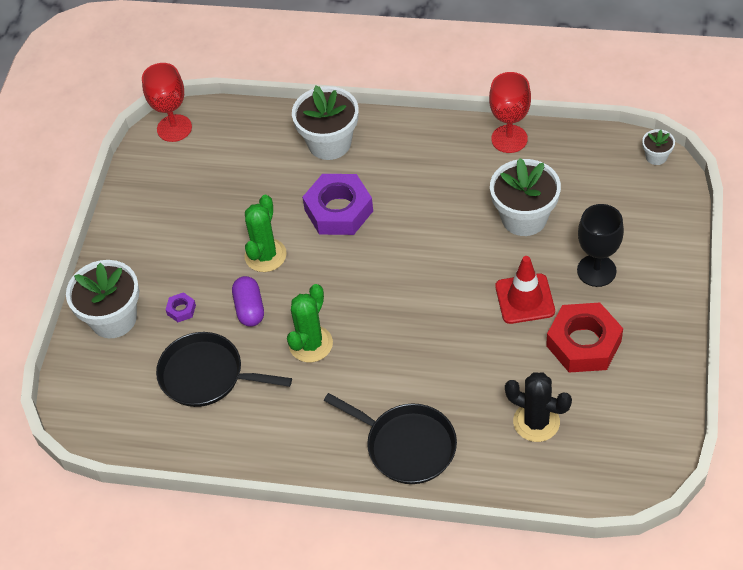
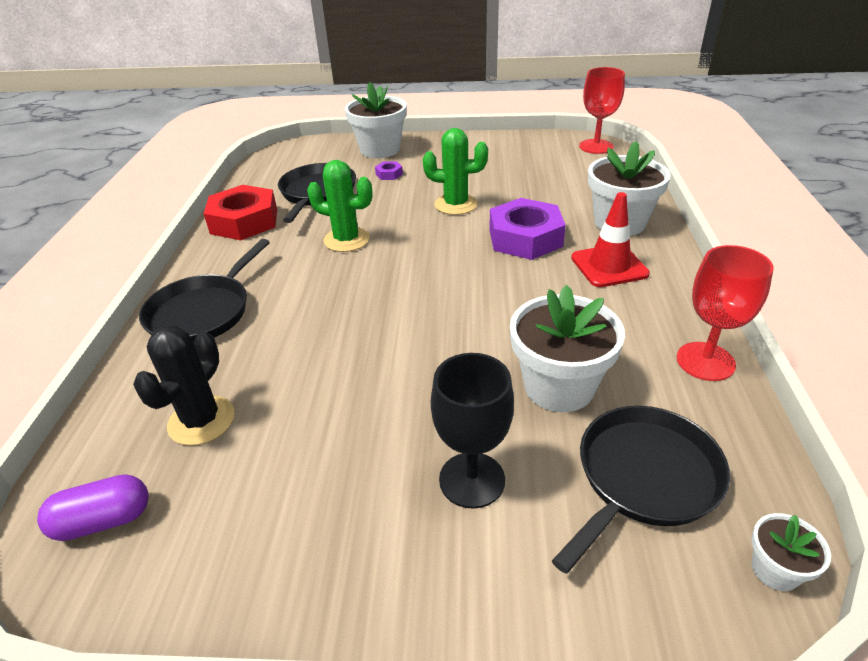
camera: 80 degrees right, 15 degrees down
(249, 308) = (390, 204): purple capsule -> purple capsule (103, 521)
(525, 299) = (410, 396): red traffic cone -> red traffic cone (609, 266)
(583, 343) = (328, 468): red nut -> red nut (244, 221)
(599, 192) = (644, 478): none -> black pan

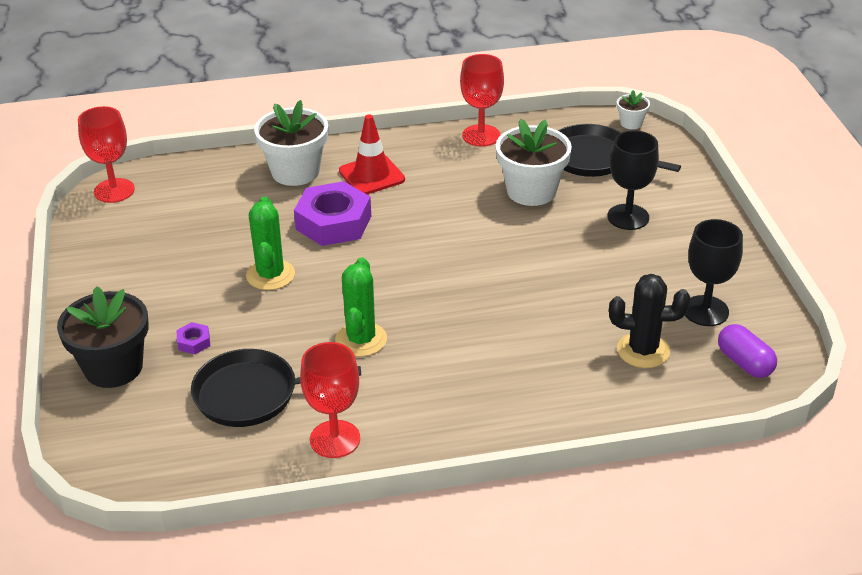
camera: 105 degrees left, 0 degrees up
(203, 312) = (517, 404): black pan -> none
(224, 510) = (705, 311): none -> black goblet
(244, 221) = (335, 439): red nut -> red goblet
(380, 150) = (113, 367): white flower pot -> black flower pot

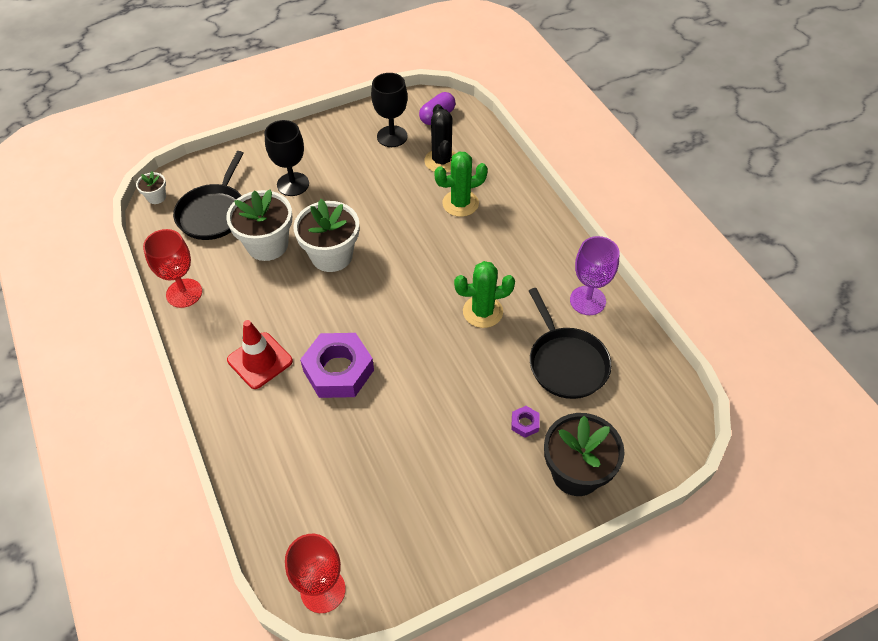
camera: 105 degrees left, 15 degrees up
(270, 275) = (423, 396): green cactus -> green cactus (460, 203)
(295, 172) = (262, 425): white flower pot -> white flower pot (331, 255)
(335, 439) = (587, 300): red goblet -> purple goblet

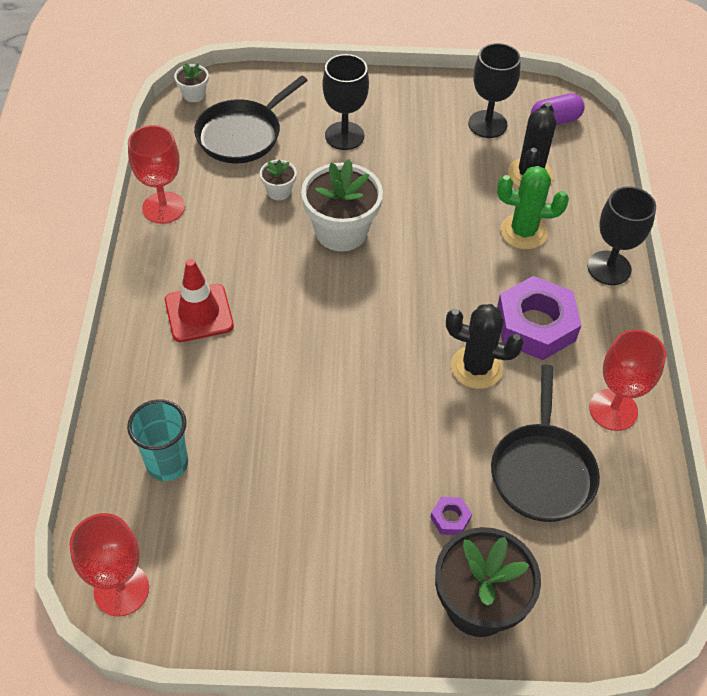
camera: 25 degrees right, 0 degrees up
(267, 245) = (279, 191): white flower pot -> white flower pot, size x0.48
(302, 482) = (167, 463): none -> turquoise cup
(338, 370) = (275, 361): purple nut -> purple nut (535, 325)
(482, 312) = (476, 367): green cactus -> black cactus
(531, 205) = (609, 268): none -> black goblet
(587, 300) = (613, 410): purple goblet -> red goblet

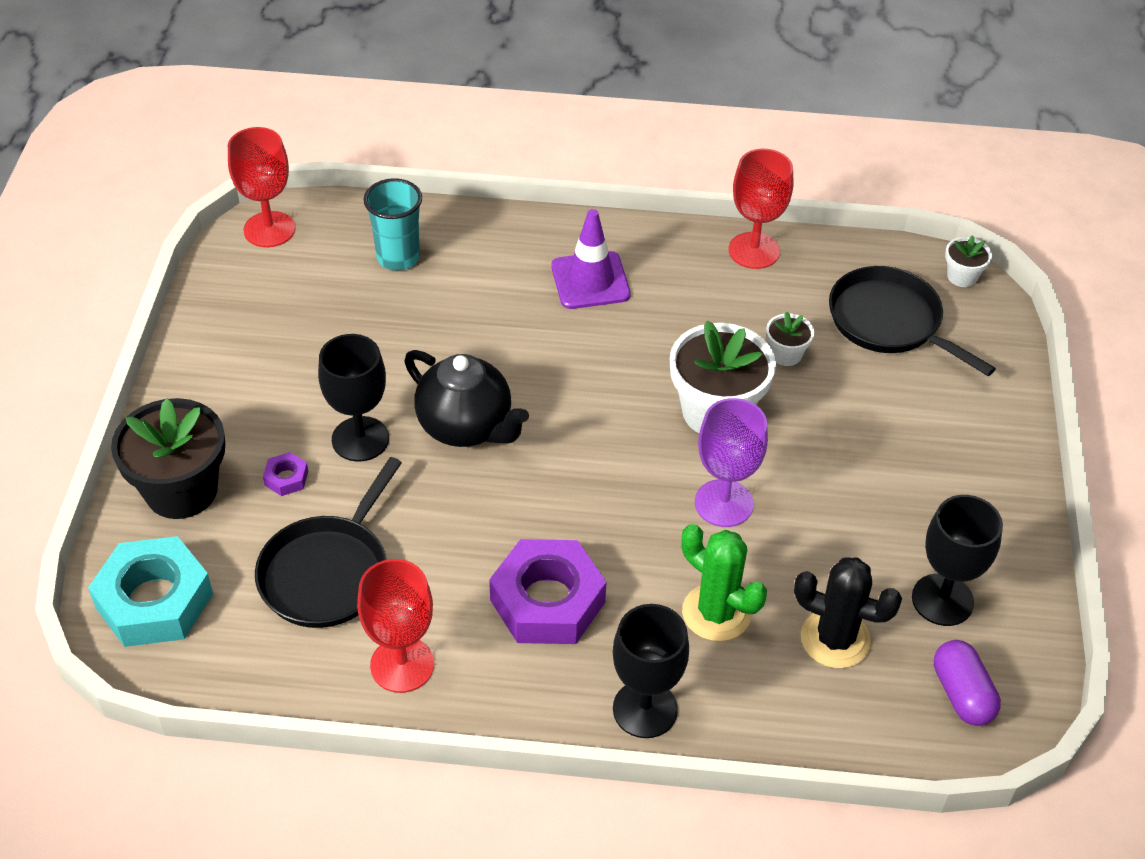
camera: 95 degrees right, 5 degrees down
(199, 313) = (590, 280): red traffic cone -> purple traffic cone
(344, 136) = (898, 426): black goblet -> black goblet (360, 439)
(375, 389) = (466, 427): none -> black teapot
(428, 227) = (724, 503): none -> purple goblet
(476, 367) = (486, 527): black cactus -> none
(523, 232) = (716, 613): green cactus -> green cactus turned 60 degrees counterclockwise
(542, 471) = (327, 573): black pan -> black pan turned 75 degrees counterclockwise
(600, 601) = (154, 601): none -> turquoise nut

